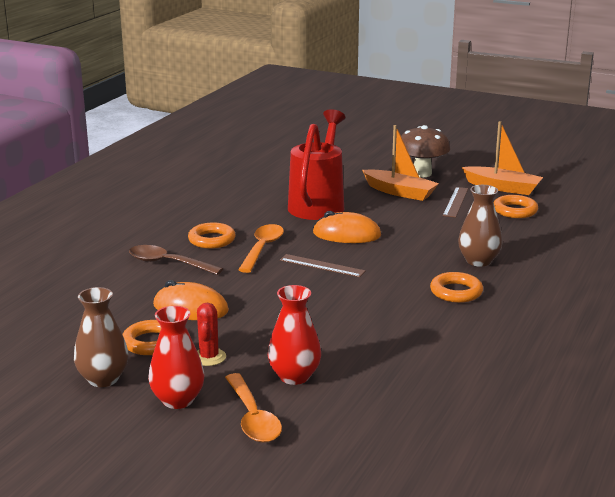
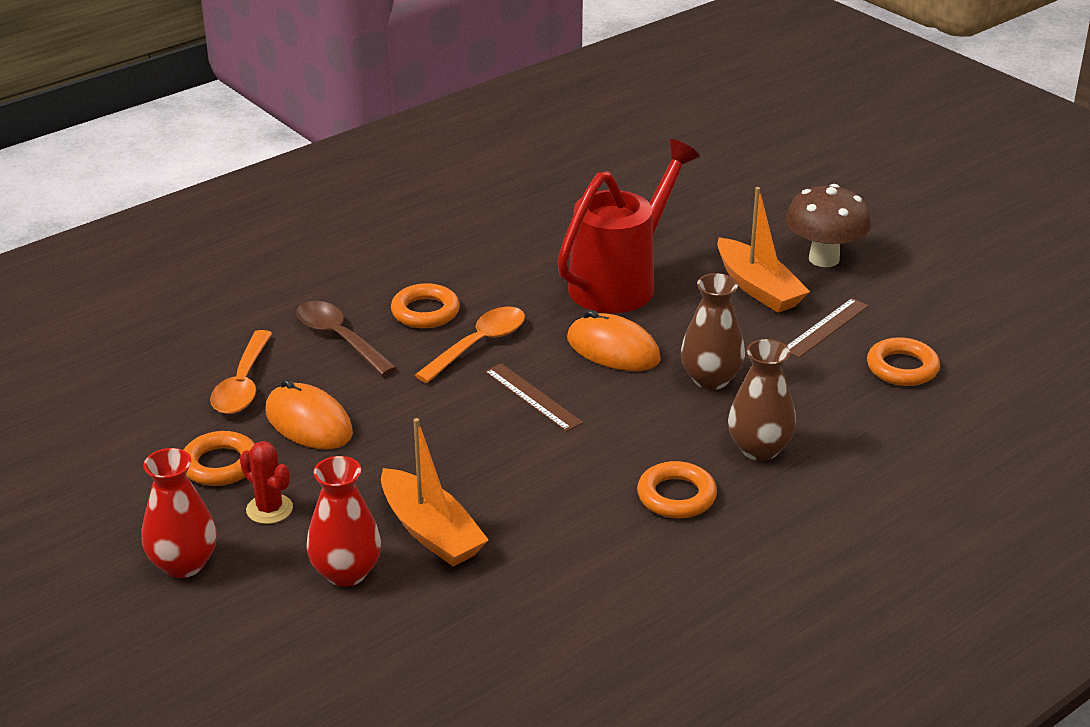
camera: 25 degrees right, 10 degrees up
(103, 379) = (126, 504): brown vase -> brown vase (711, 379)
(209, 357) = (269, 509): red cactus -> red cactus turned 75 degrees counterclockwise
(253, 418) = (247, 620): orange spoon -> orange spoon (243, 384)
(502, 188) = (925, 317): orange boat -> orange boat (431, 532)

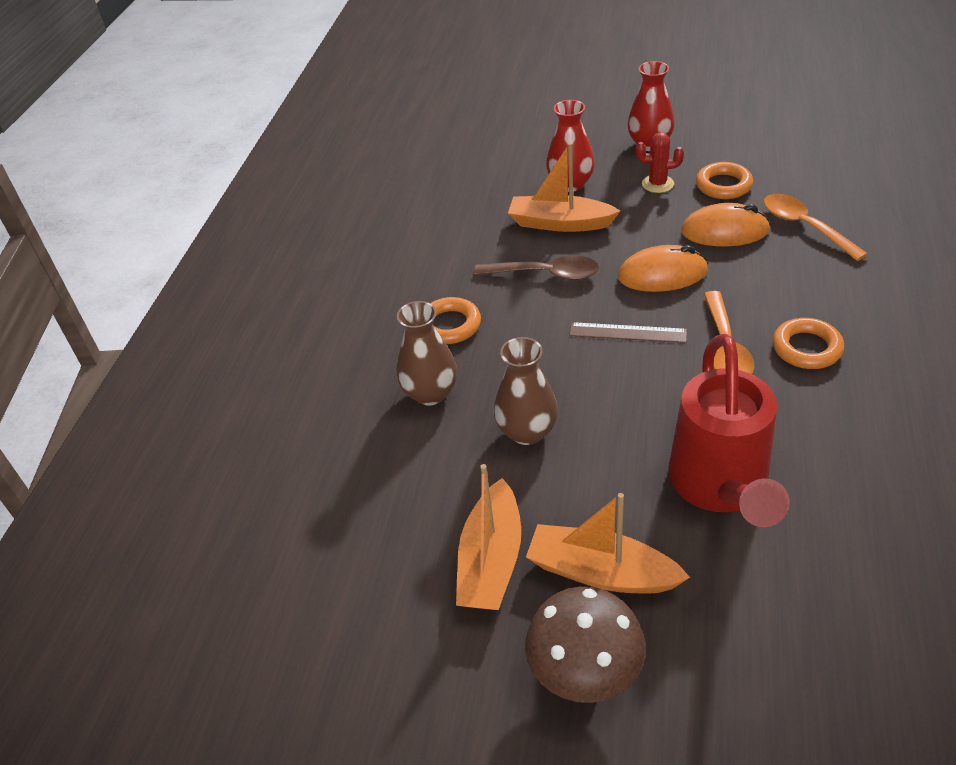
camera: 145 degrees right, 10 degrees up
(339, 338) = (816, 290): brown spoon -> brown spoon (545, 274)
(613, 349) = (630, 409): orange mouse -> orange mouse (662, 274)
(826, 327) = (491, 560): brown ruler -> orange boat
(902, 368) = (384, 555): orange ring -> none

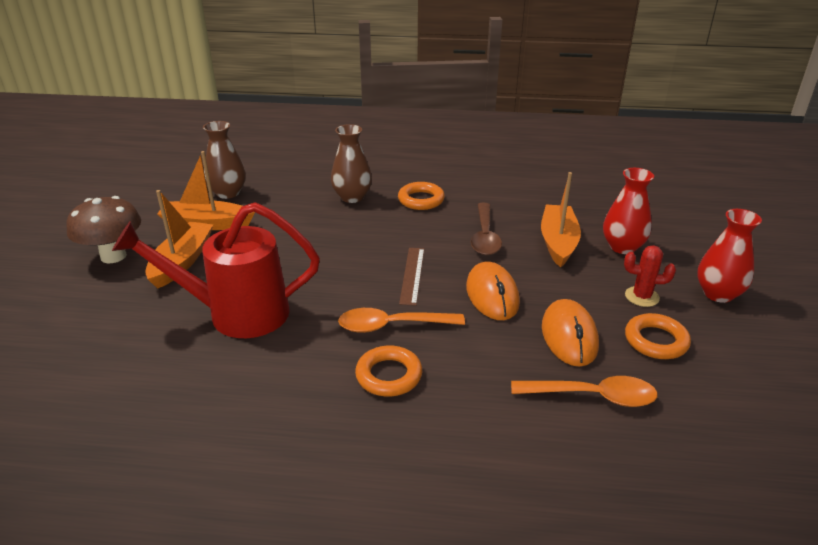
camera: 80 degrees right, 10 degrees down
(527, 431) = (310, 233): brown vase -> brown vase (228, 193)
(657, 184) = (641, 297): red cactus -> red cactus turned 75 degrees counterclockwise
(805, 227) = (592, 396): orange spoon -> orange spoon turned 45 degrees clockwise

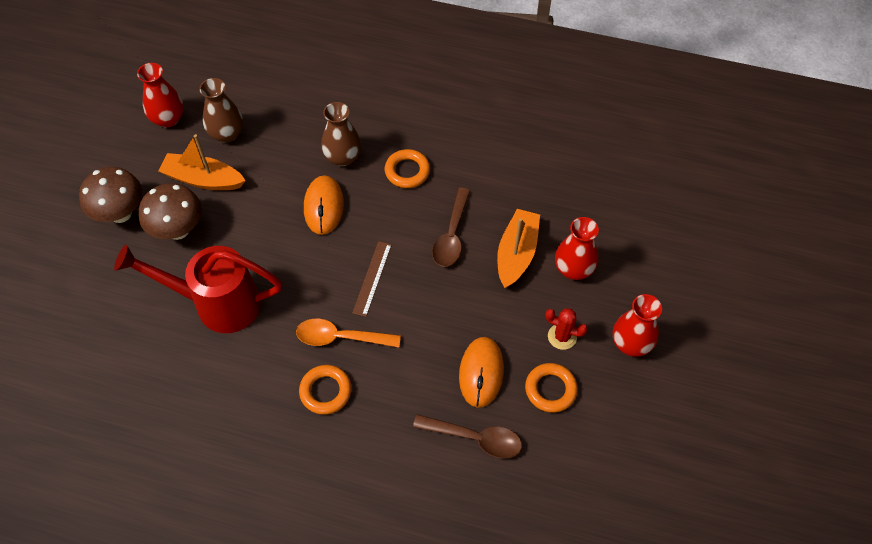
camera: 10 degrees right, 25 degrees up
(164, 189) = (168, 119): none -> red vase
(182, 262) = (178, 230): orange boat -> brown mushroom
(492, 295) = (434, 314): orange mouse -> orange mouse (324, 207)
(592, 396) = (475, 438): orange spoon -> brown spoon

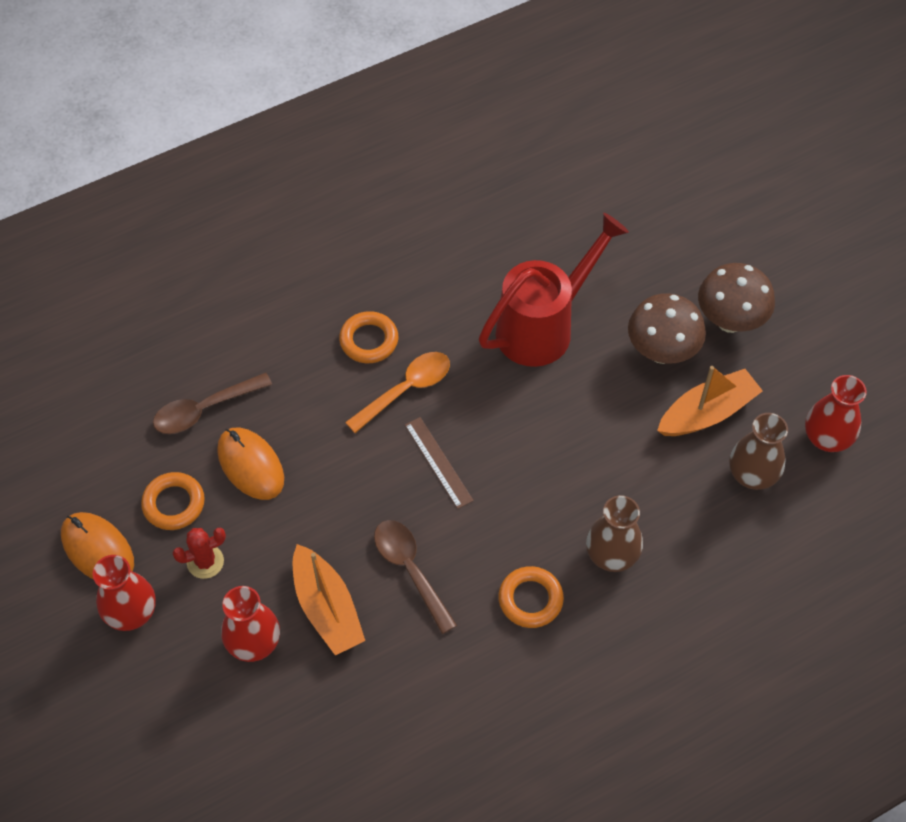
camera: 135 degrees right, 0 degrees up
(324, 207) = (564, 488): orange mouse -> orange mouse (97, 550)

